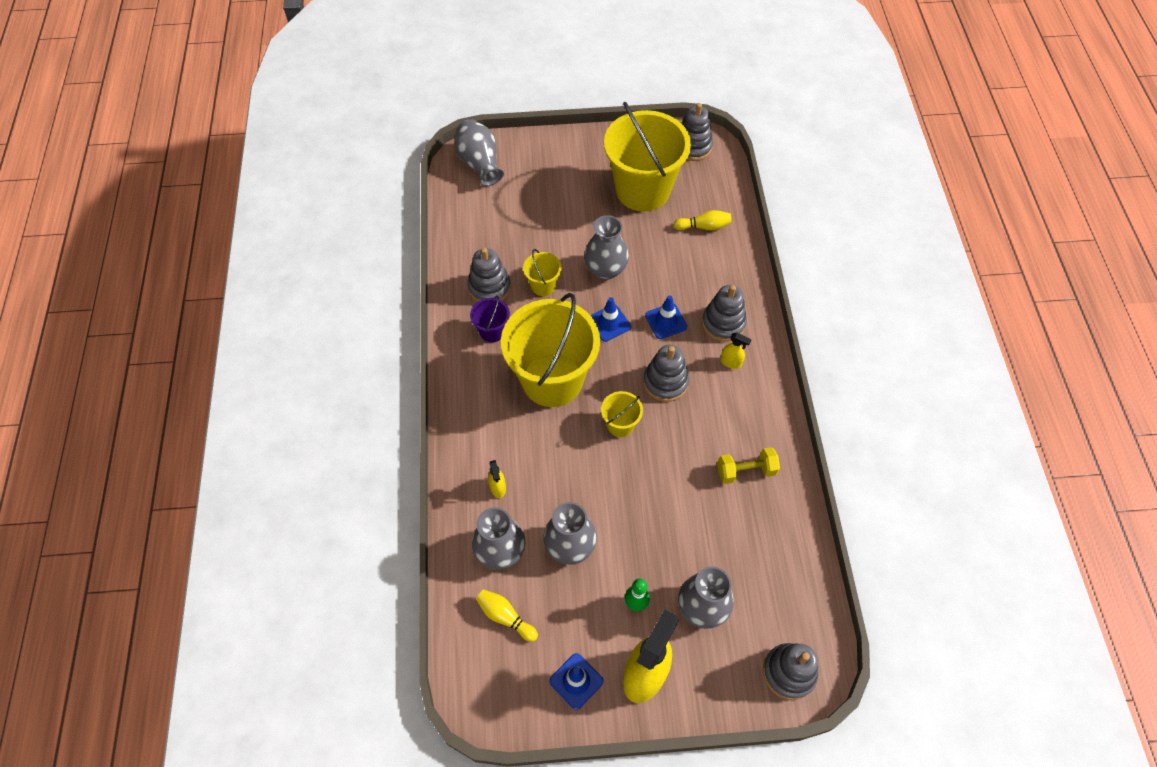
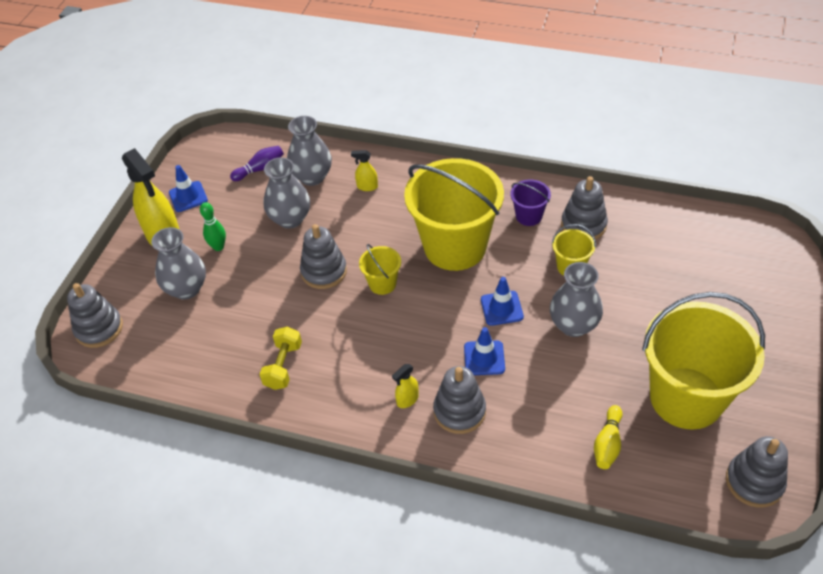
camera: 115 degrees right, 10 degrees down
(479, 163) = (764, 253): grey vase -> none
(505, 617) = (260, 169): yellow bowling pin -> purple bowling pin
(665, 382) = (411, 333): grey stacking toy -> grey stacking toy (324, 271)

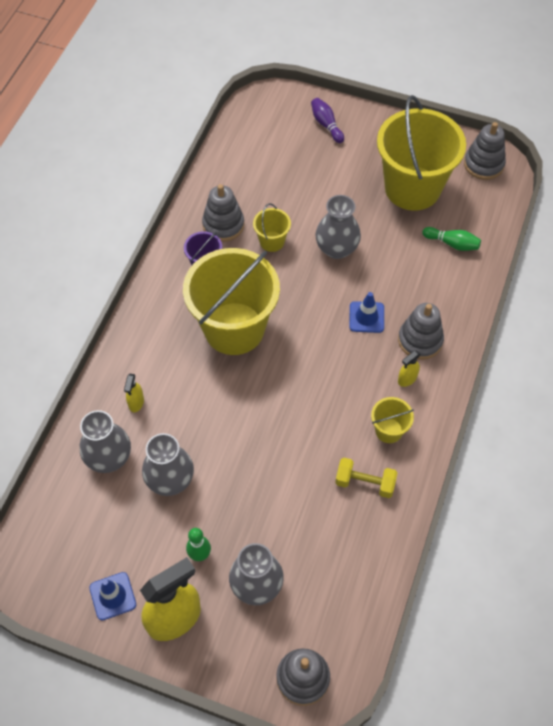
camera: 90 degrees left, 10 degrees up
(260, 169) = (83, 514): purple bowling pin -> purple bowling pin (326, 125)
(324, 271) = (250, 446): grey stacking toy -> none
(382, 283) = (273, 393): yellow bucket -> yellow bucket (388, 430)
(407, 400) = (407, 379): yellow spray bottle -> yellow spray bottle turned 90 degrees clockwise
(501, 308) = (313, 298): blue traffic cone -> none
(607, 444) = (452, 243): yellow bowling pin -> green bowling pin

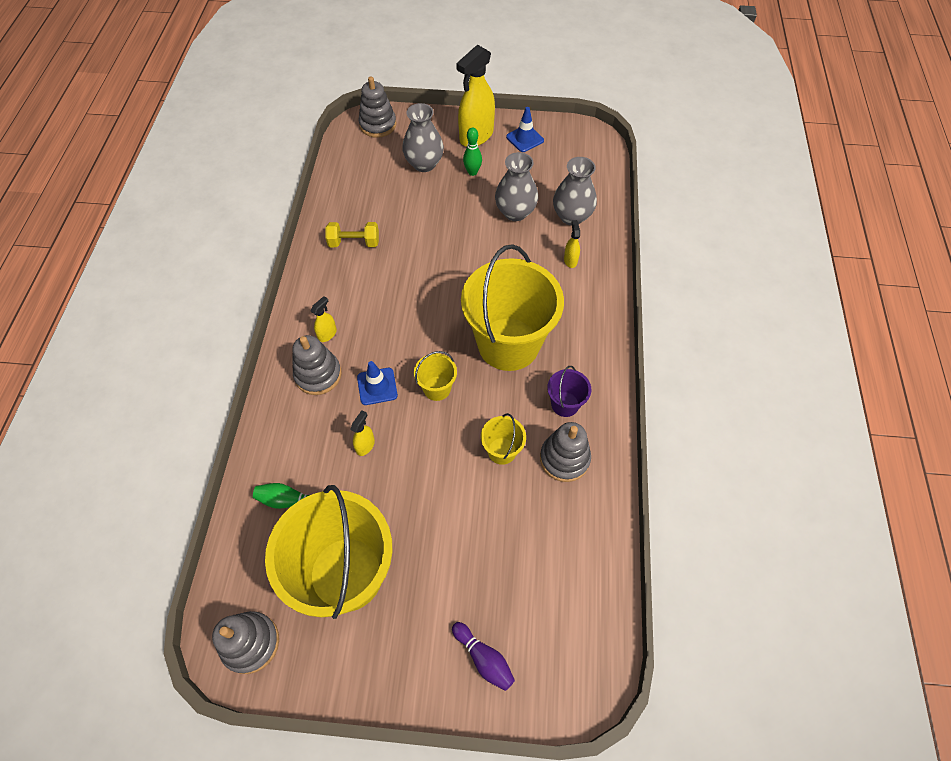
camera: 165 degrees right, 0 degrees up
(336, 248) = (425, 460): grey vase -> none
(385, 270) = (365, 445): none -> yellow spray bottle
(388, 430) = (339, 286): yellow bucket -> yellow bucket (437, 388)

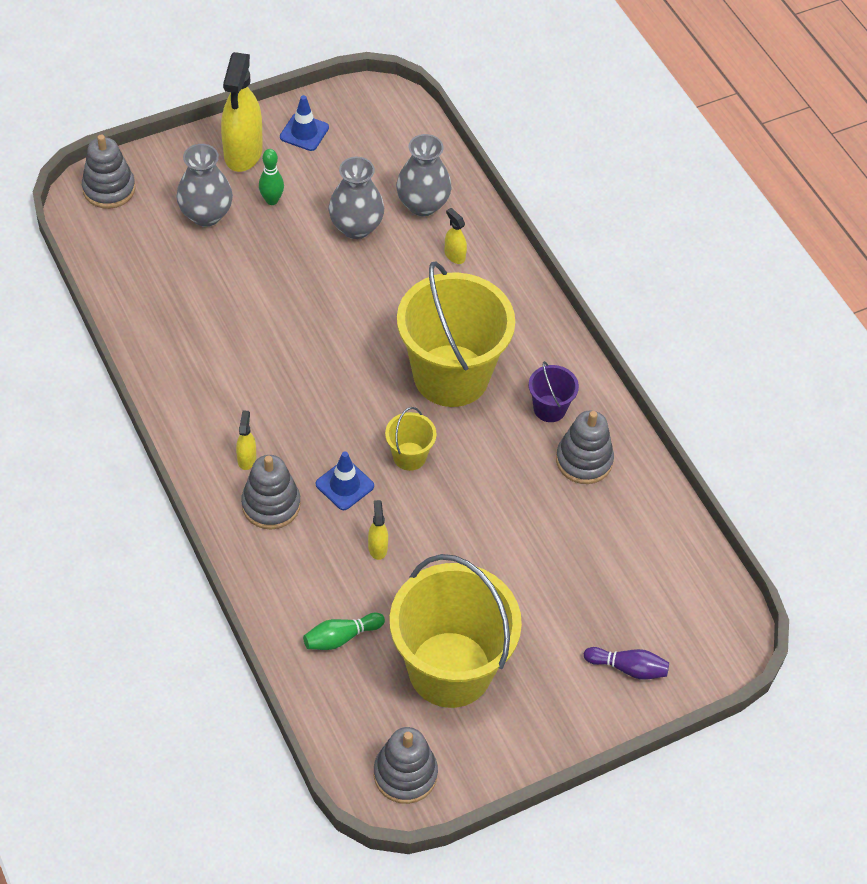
camera: 35 degrees left, 5 degrees down
(354, 243) = (195, 345): yellow dumbbell -> none
(502, 451) = (518, 483): yellow bucket -> none

